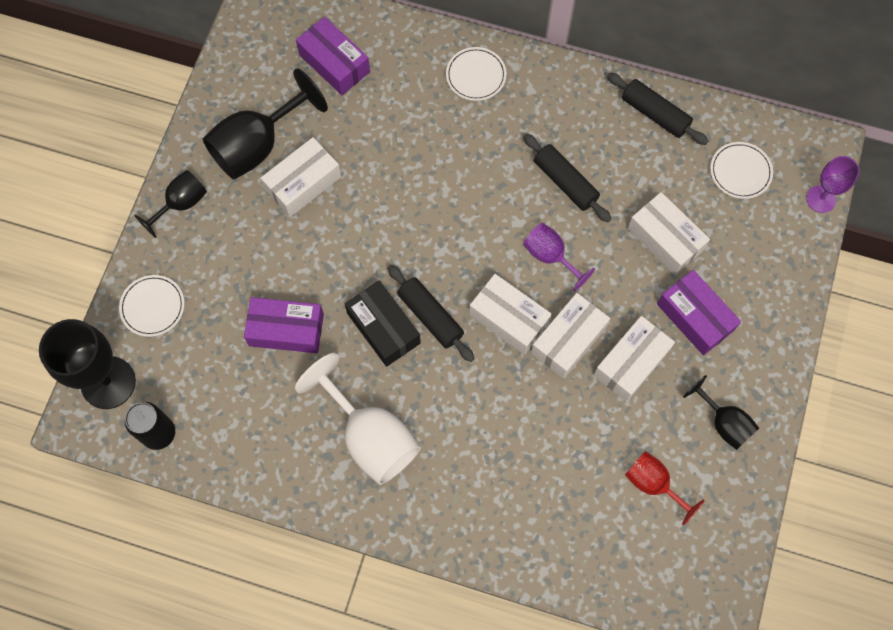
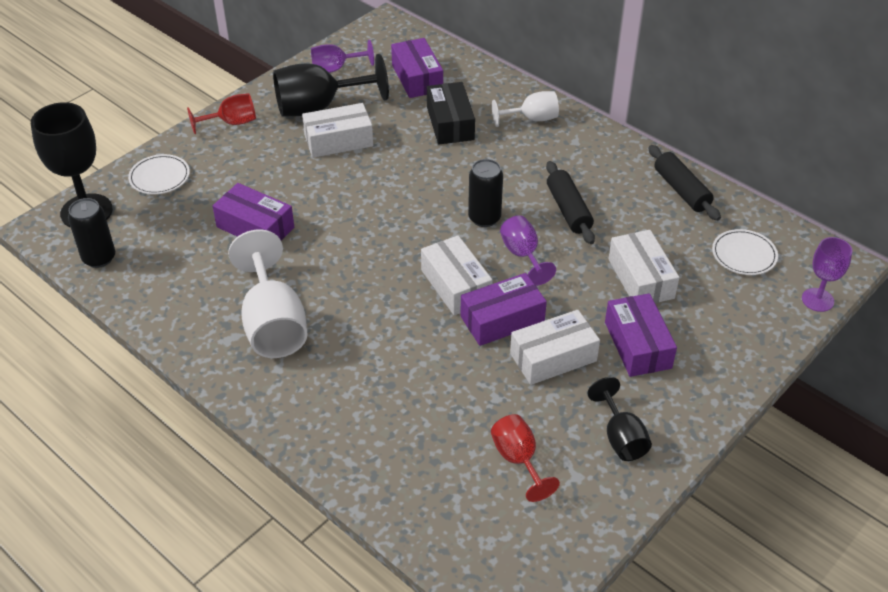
camera: 25 degrees right, 25 degrees down
(181, 204) = (231, 123): black goblet -> red goblet
(244, 83) = (335, 69): none -> purple goblet
(383, 328) = (338, 254): black box -> black box (450, 123)
(430, 316) = (385, 260): black rolling pin -> none
(476, 75) = (532, 119): white plate -> white goblet
(494, 225) = (484, 218): none -> black can
(568, 340) = (502, 319): white box -> purple box

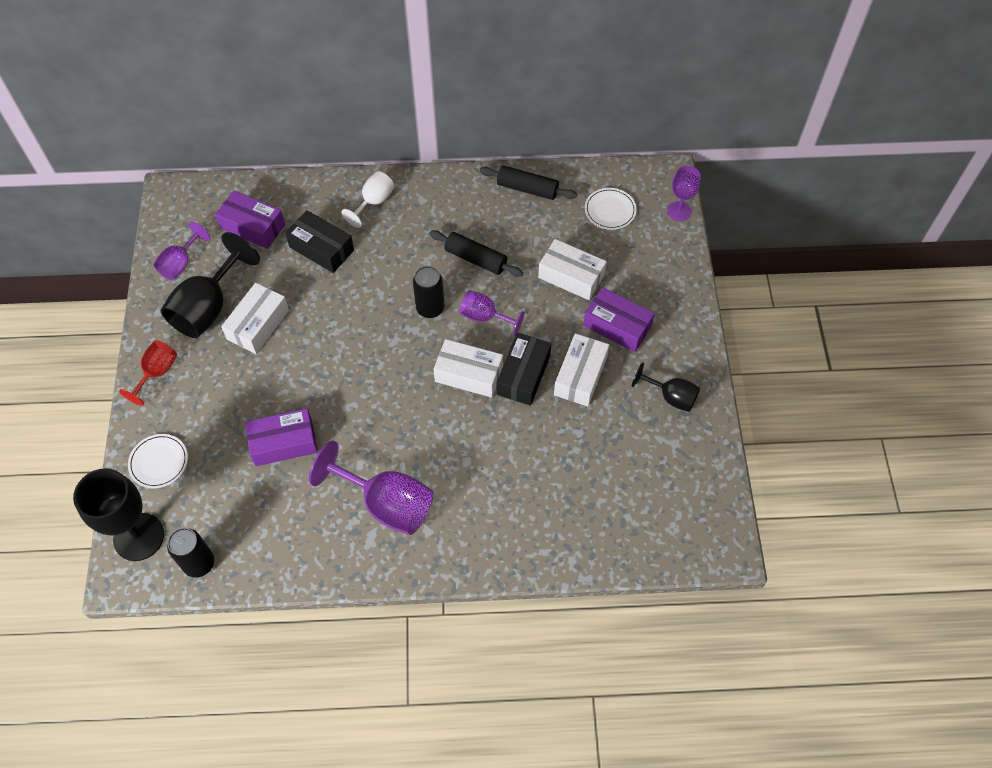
camera: 45 degrees left, 15 degrees up
(273, 324) = (386, 504): white goblet -> purple goblet
(502, 319) = (523, 375): purple box -> black box
(518, 460) = (634, 461): red goblet -> none

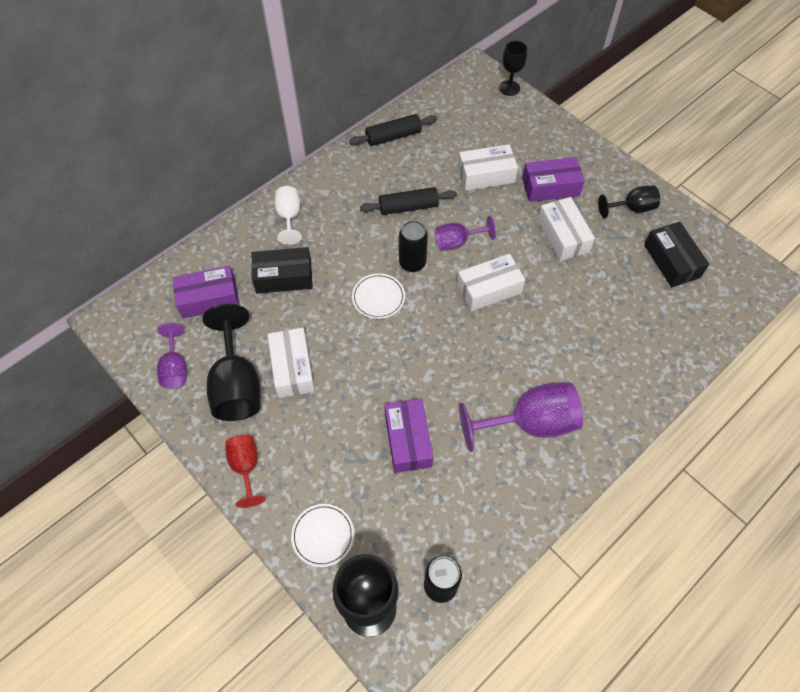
camera: 40 degrees left, 0 degrees up
(284, 443) = (408, 440): purple box -> purple box turned 45 degrees counterclockwise
(523, 375) = (526, 262): black box -> black box (671, 261)
(610, 210) = (464, 115): white plate -> white plate (378, 297)
(679, 211) = (509, 88): purple goblet -> black goblet

